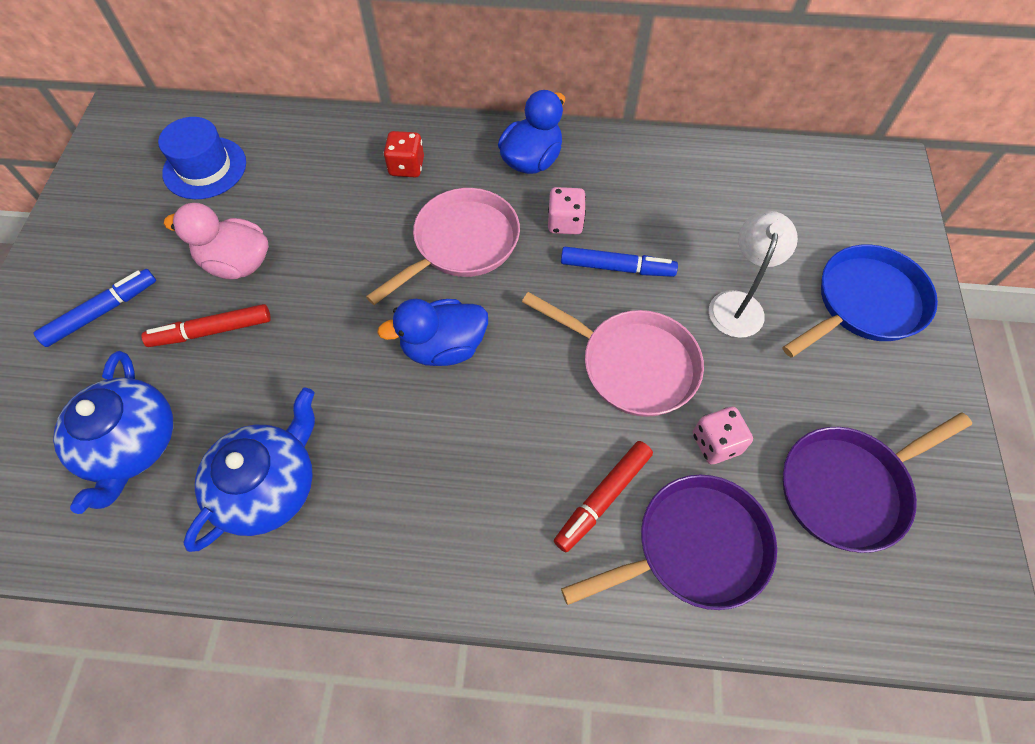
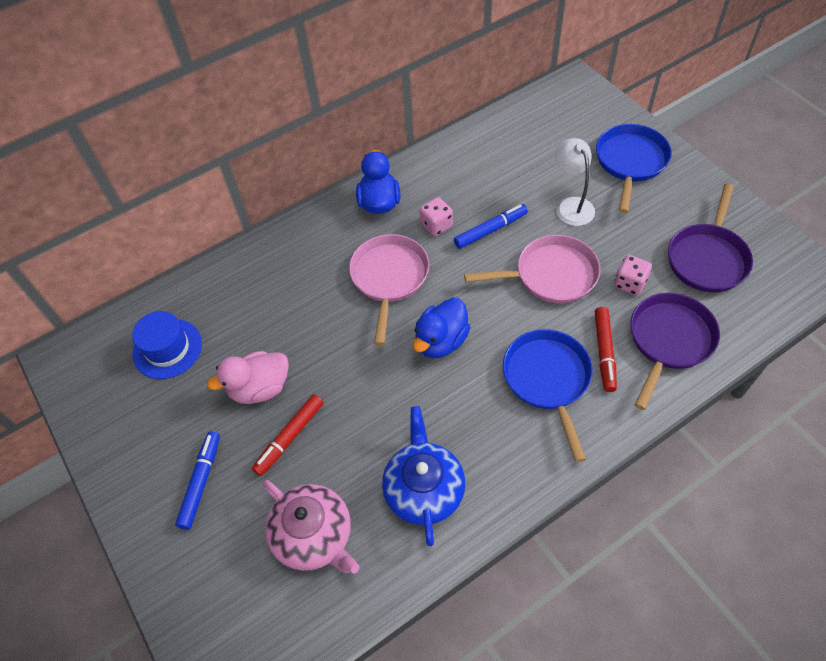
camera: 35 degrees left, 5 degrees down
(131, 444) = (314, 536): blue teapot -> pink teapot
(406, 167) = (306, 257): red dice -> none
(508, 478) = (548, 380): none -> blue pan

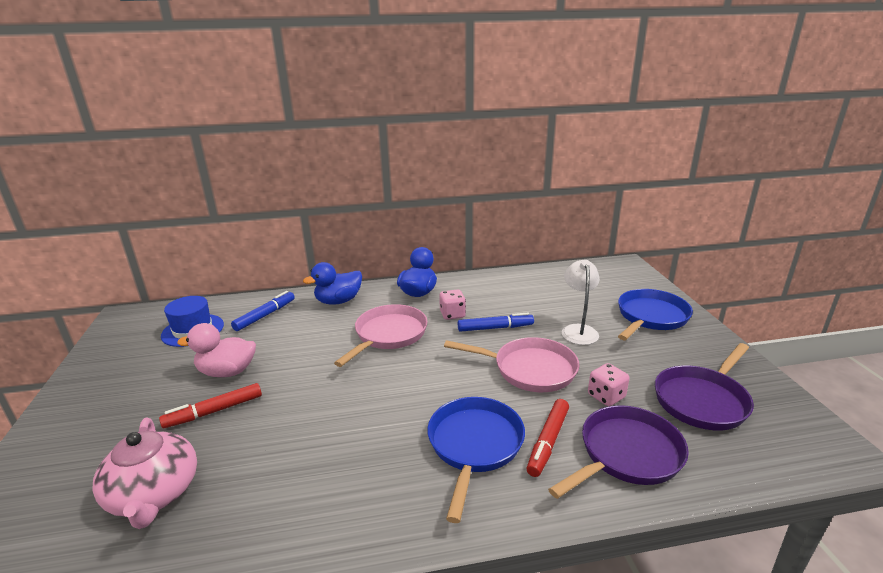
camera: 20 degrees right, 30 degrees down
(201, 482) = (118, 418): blue marker -> blue marker (265, 315)
(424, 489) = (284, 494): blue teapot -> none
(441, 341) = (396, 386): blue duck -> blue duck (338, 301)

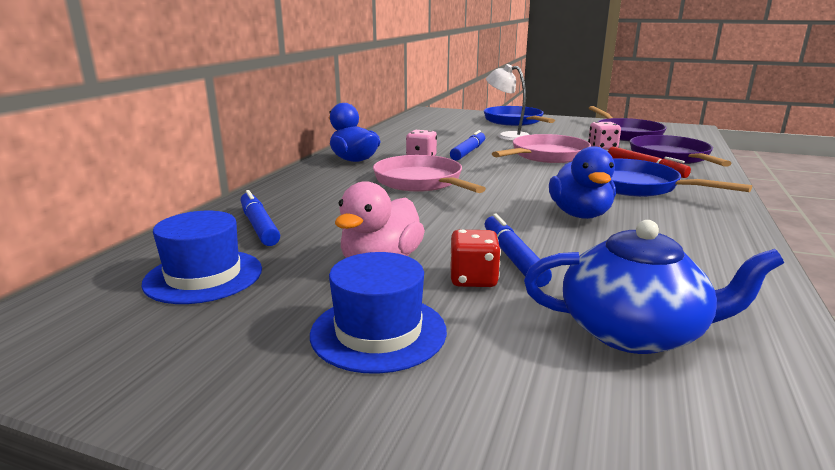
camera: 60 degrees left, 5 degrees down
(141, 401) = (378, 332): none -> blue hat
(154, 494) = (634, 331): pink teapot -> blue teapot
(214, 411) = (473, 279): red marker -> red dice
(254, 417) = (513, 258): none -> blue marker
(338, 301) = (302, 189): blue duck -> blue duck (580, 214)

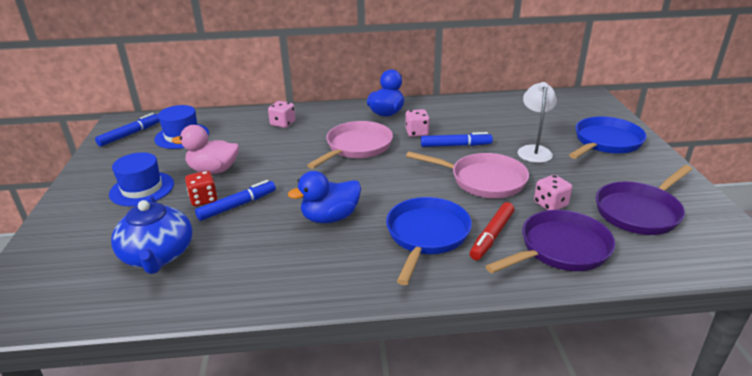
camera: 65 degrees right, 10 degrees up
(259, 226) = (245, 127): blue marker -> blue marker (130, 134)
(292, 204) = (283, 123): none -> pink dice

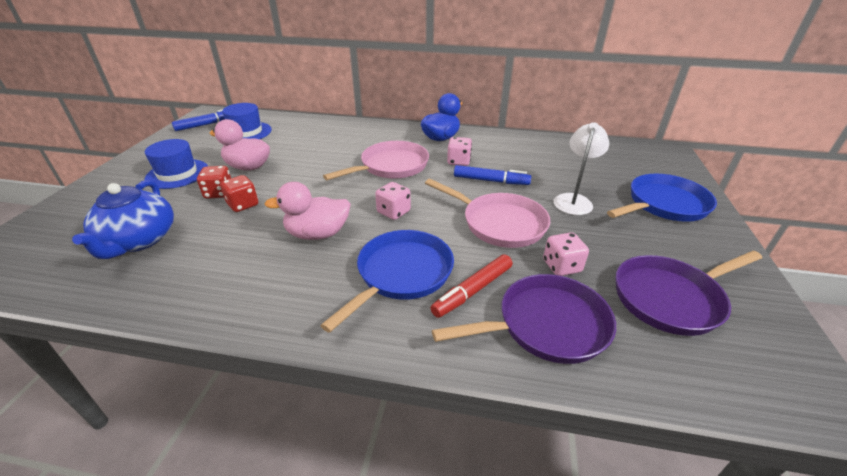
camera: 15 degrees right, 5 degrees up
(237, 205) = (243, 205): blue marker -> red dice
(283, 123) = (339, 134): pink dice -> pink dice (393, 212)
(330, 217) = (318, 234): blue duck -> pink duck

